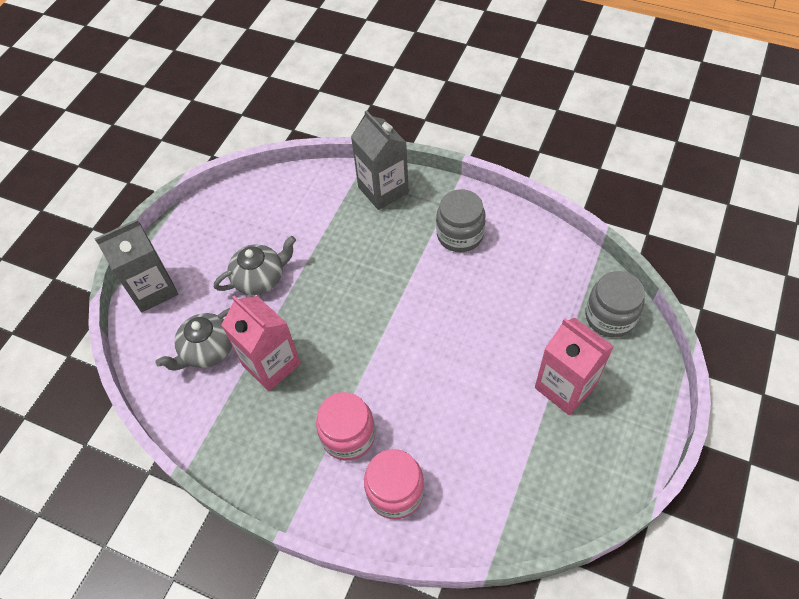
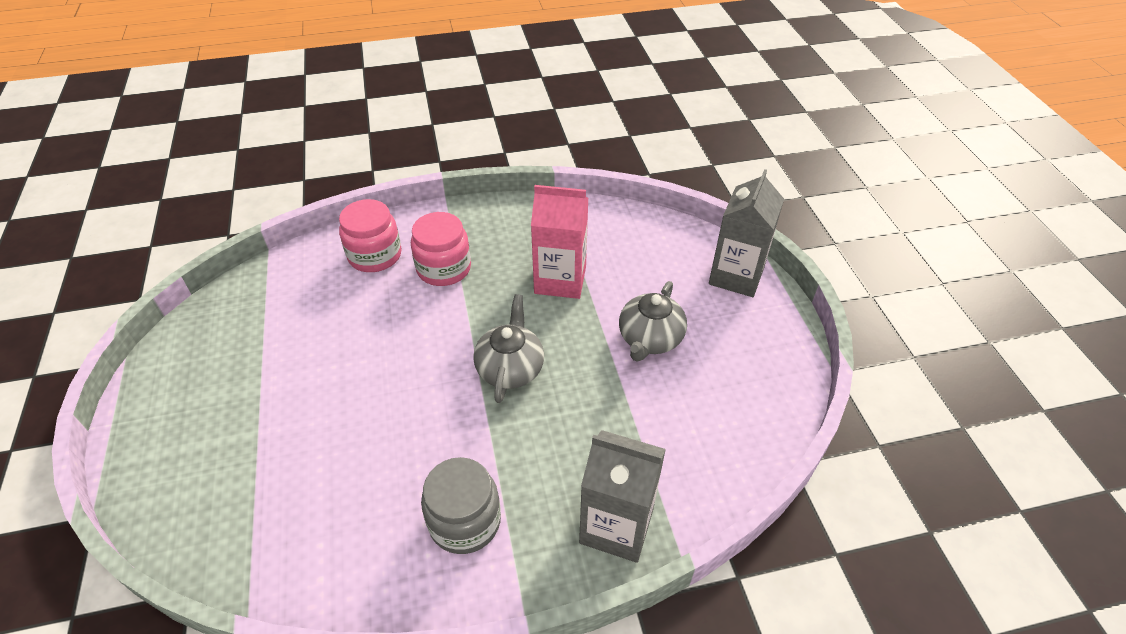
camera: 140 degrees right, 10 degrees down
(207, 350) = (628, 261): grey teapot -> grey teapot (510, 368)
(565, 387) = (244, 410): pink carton -> none
(610, 316) = (208, 521): grey jar -> none

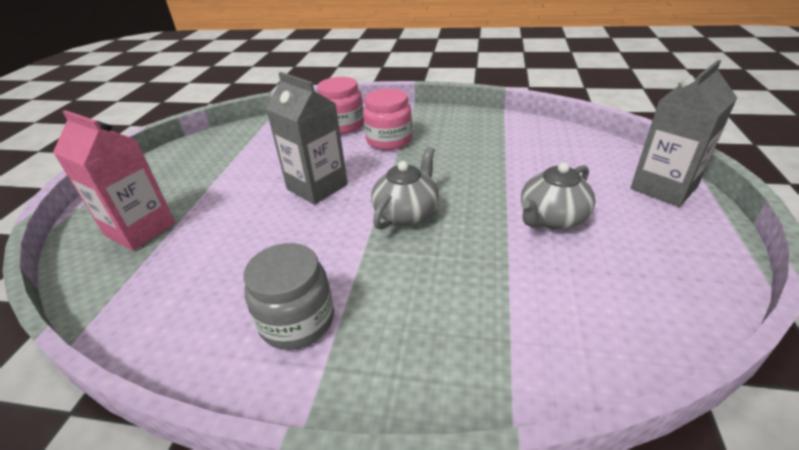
camera: 25 degrees right, 10 degrees down
(560, 280) = (482, 162): pink carton -> pink carton (140, 229)
(616, 526) = (447, 374): grey carton -> grey carton (317, 187)

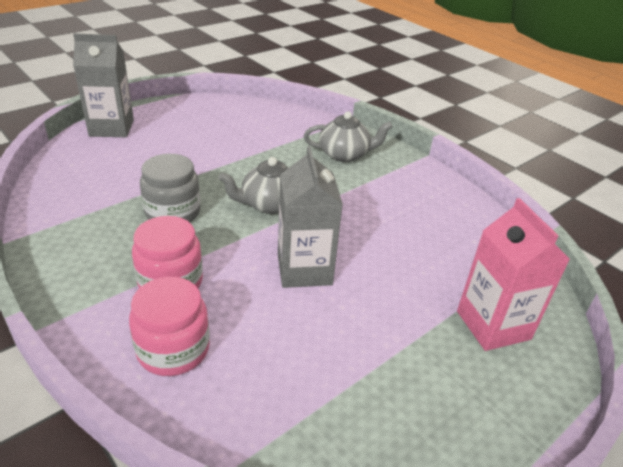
camera: 145 degrees left, 0 degrees up
(297, 320) = (399, 189): grey jar -> grey jar (173, 212)
(552, 218) = (199, 152): grey teapot -> grey teapot (345, 154)

